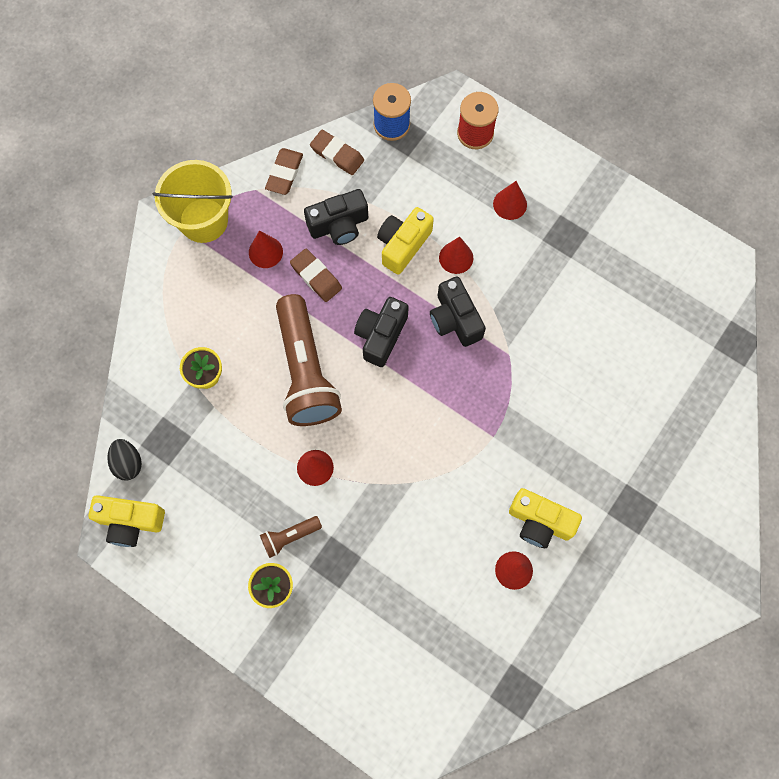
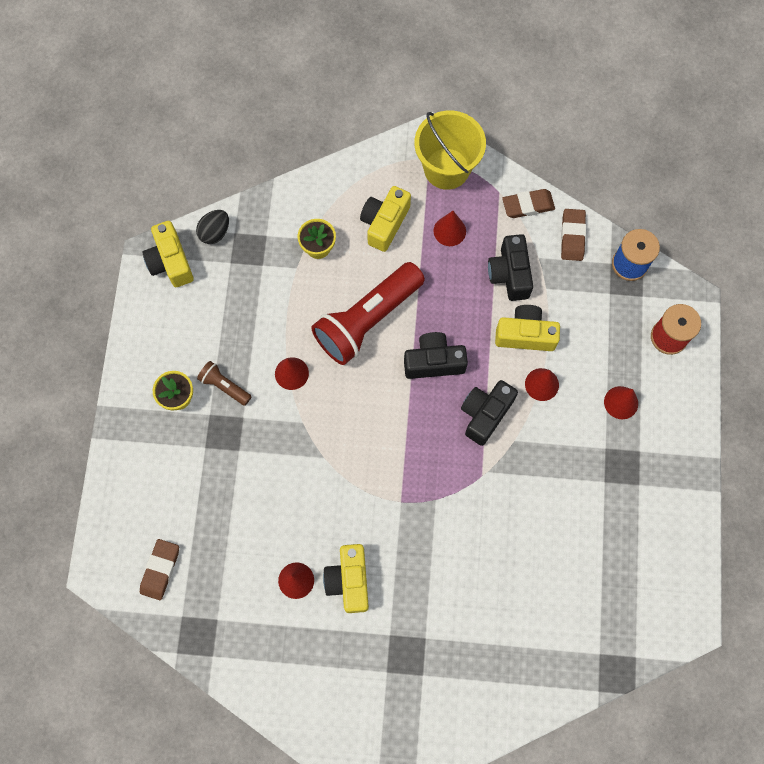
camera: 60 degrees right, 0 degrees up
(221, 304) = (384, 223): none -> yellow camera
(305, 371) = (367, 320): brown flashlight -> red flashlight
(316, 277) = (453, 282): brown eraser -> brown eraser (160, 570)
(339, 225) = (509, 274): black camera -> black camera turned 45 degrees clockwise

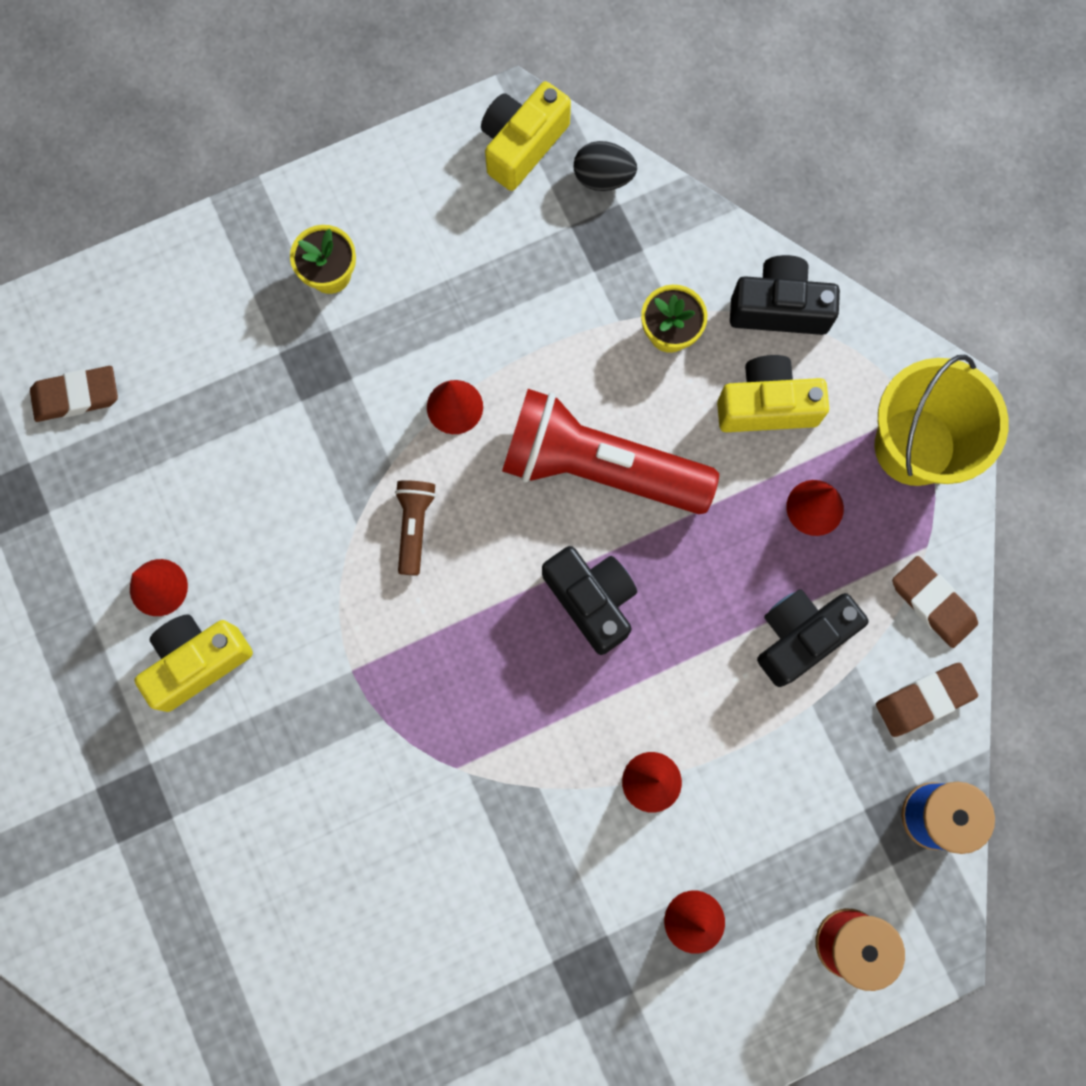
camera: 60 degrees right, 5 degrees up
(224, 386) = (382, 326): brown flashlight -> brown flashlight (414, 526)
(485, 414) = (555, 721): black camera -> black camera (779, 308)
(525, 334) = (716, 713): yellow camera -> none

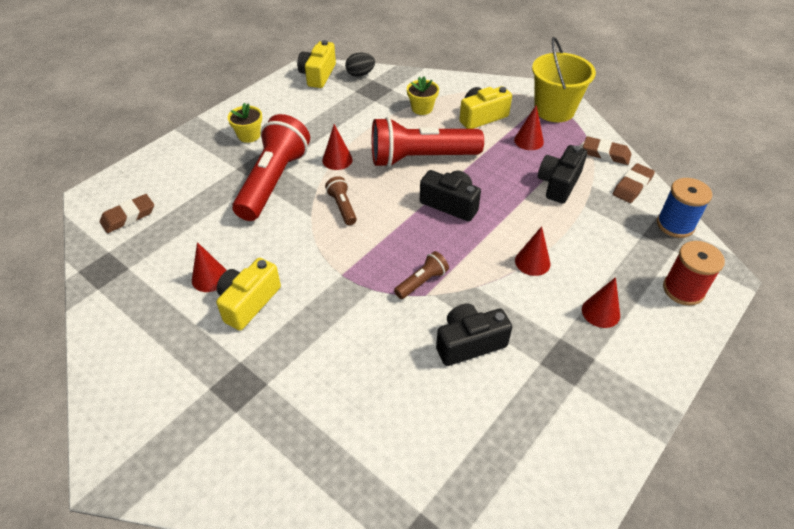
camera: 25 degrees left, 30 degrees down
(328, 414) = (273, 181): none -> red flashlight
(463, 741) = (422, 282): none -> brown flashlight
(779, 308) = (463, 88): black camera -> black camera (469, 343)

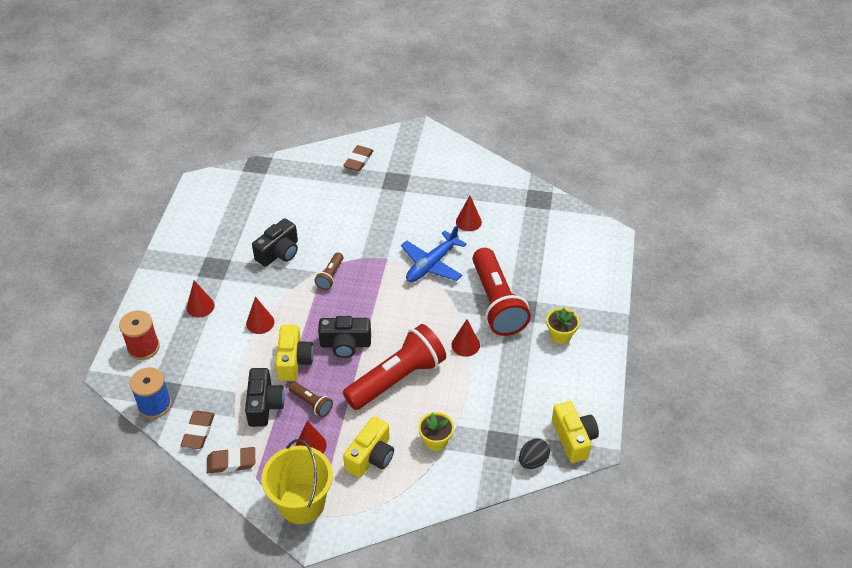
camera: 150 degrees right, 0 degrees up
(128, 216) = (567, 233): brown eraser -> brown eraser (358, 160)
(248, 302) = (430, 219): yellow camera -> yellow camera (294, 361)
(299, 245) = (431, 264): none -> blue plane
(342, 207) = (426, 305): brown flashlight -> brown flashlight (311, 403)

